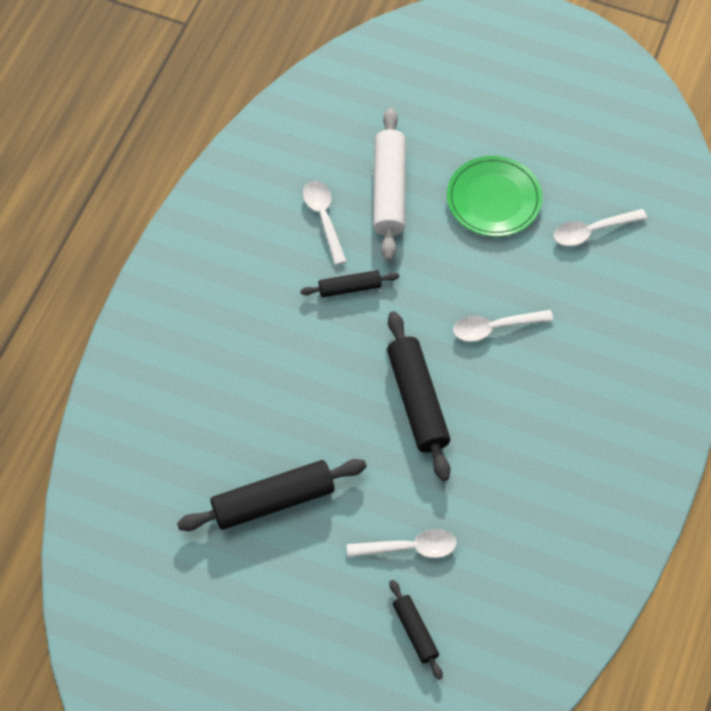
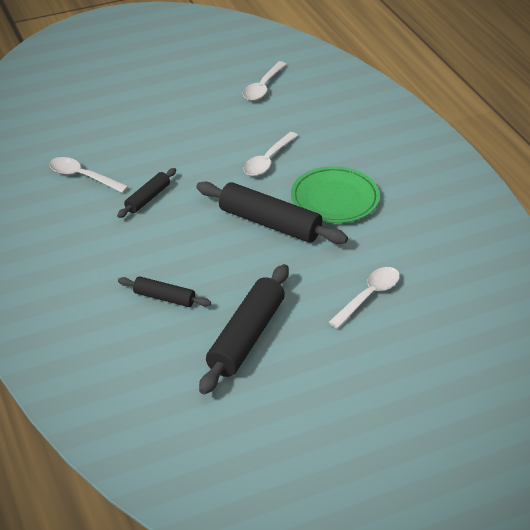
camera: 45 degrees left, 20 degrees down
(389, 191) = (110, 139): white rolling pin -> none
(415, 631) = (434, 335): black rolling pin -> black rolling pin (164, 298)
(493, 199) = (184, 106): green plate -> green plate (335, 199)

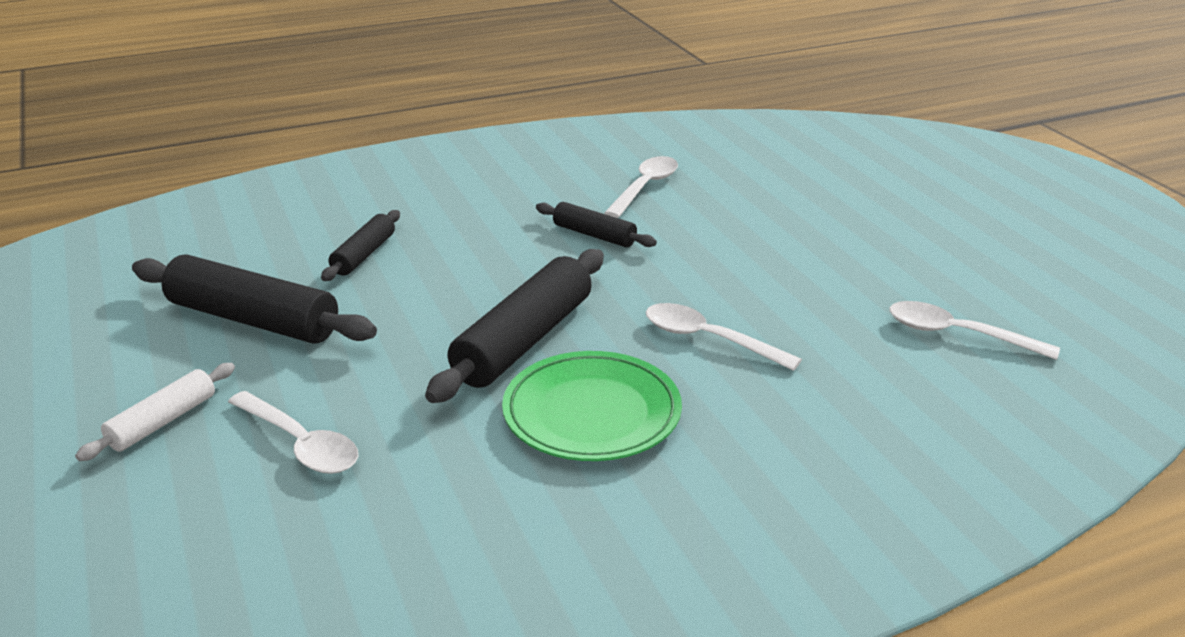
camera: 90 degrees right, 10 degrees down
(355, 354) = (162, 422): none -> white rolling pin

